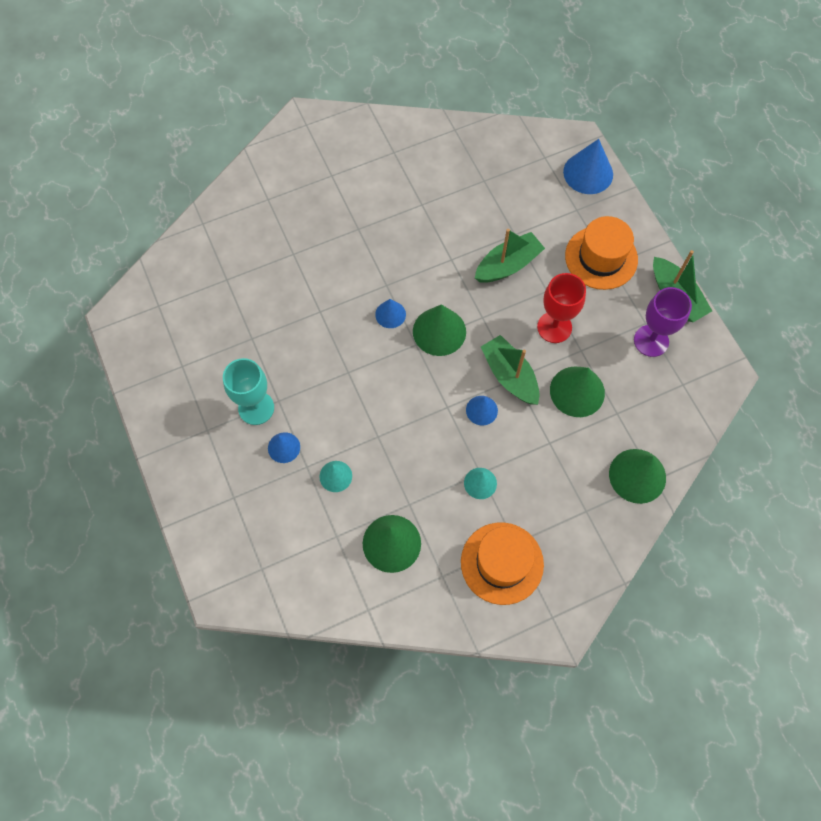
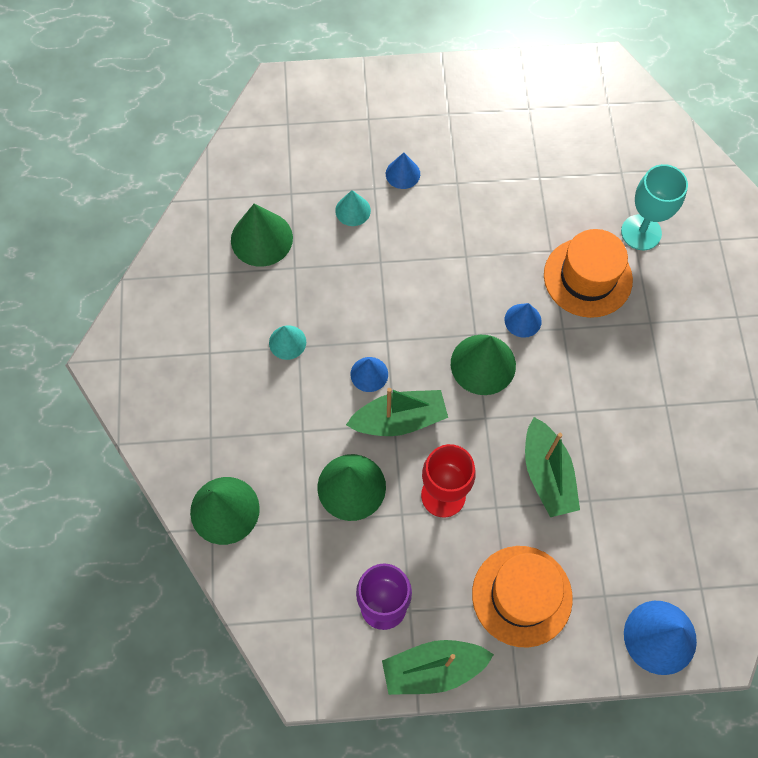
camera: 110 degrees right, 0 degrees up
(256, 408) = (456, 161): turquoise goblet -> turquoise goblet (641, 232)
(502, 563) = (195, 332): orange hat -> orange hat (587, 277)

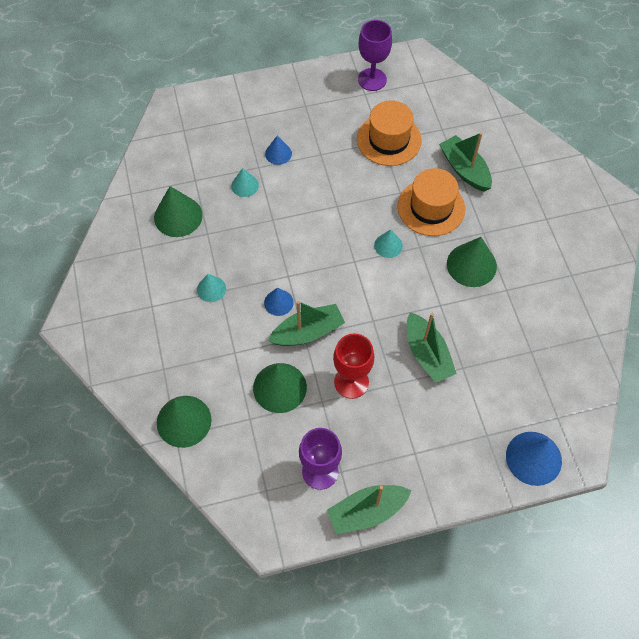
camera: 10 degrees left, 5 degrees down
(483, 364) = (364, 282): green cone -> green cone (471, 265)
(522, 595) = (424, 446): orange hat -> orange hat (389, 140)
(523, 320) = (388, 245): blue cone -> turquoise cone
(541, 90) = (372, 79): none -> purple goblet
(641, 232) = (464, 169): turquoise goblet -> green boat

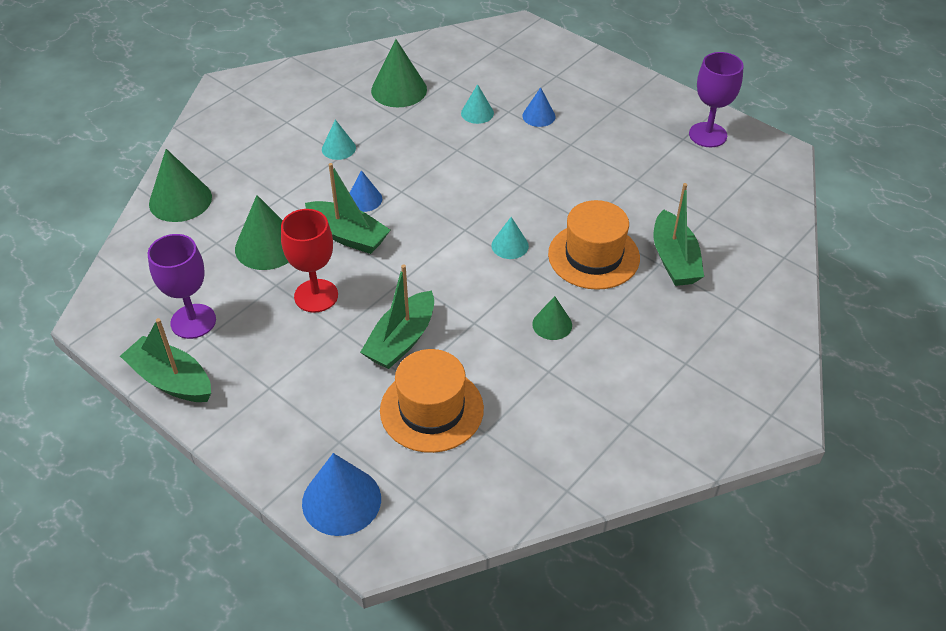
camera: 55 degrees right, 15 degrees down
(389, 140) = (645, 183): orange hat -> orange hat (431, 409)
(464, 169) = (674, 260): green boat -> green boat turned 150 degrees clockwise
(471, 265) = (552, 324): green cone -> green cone, size x0.58

